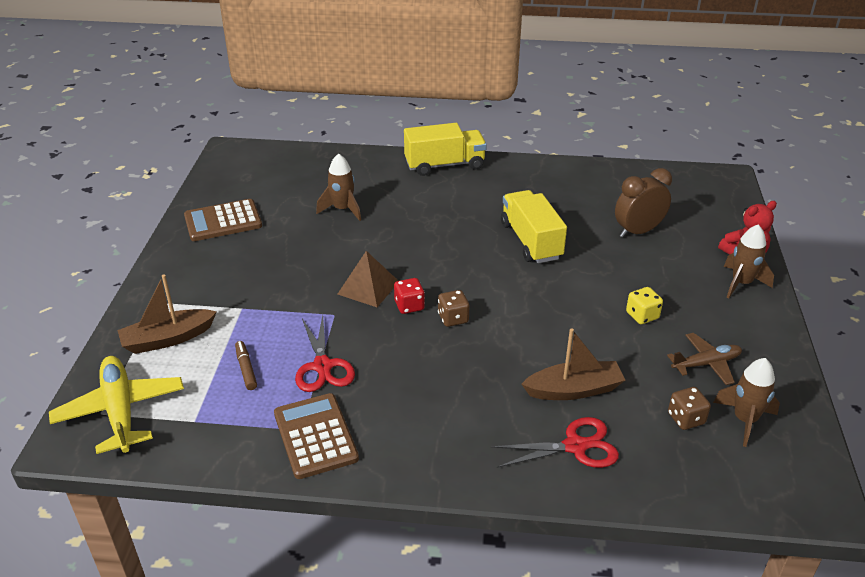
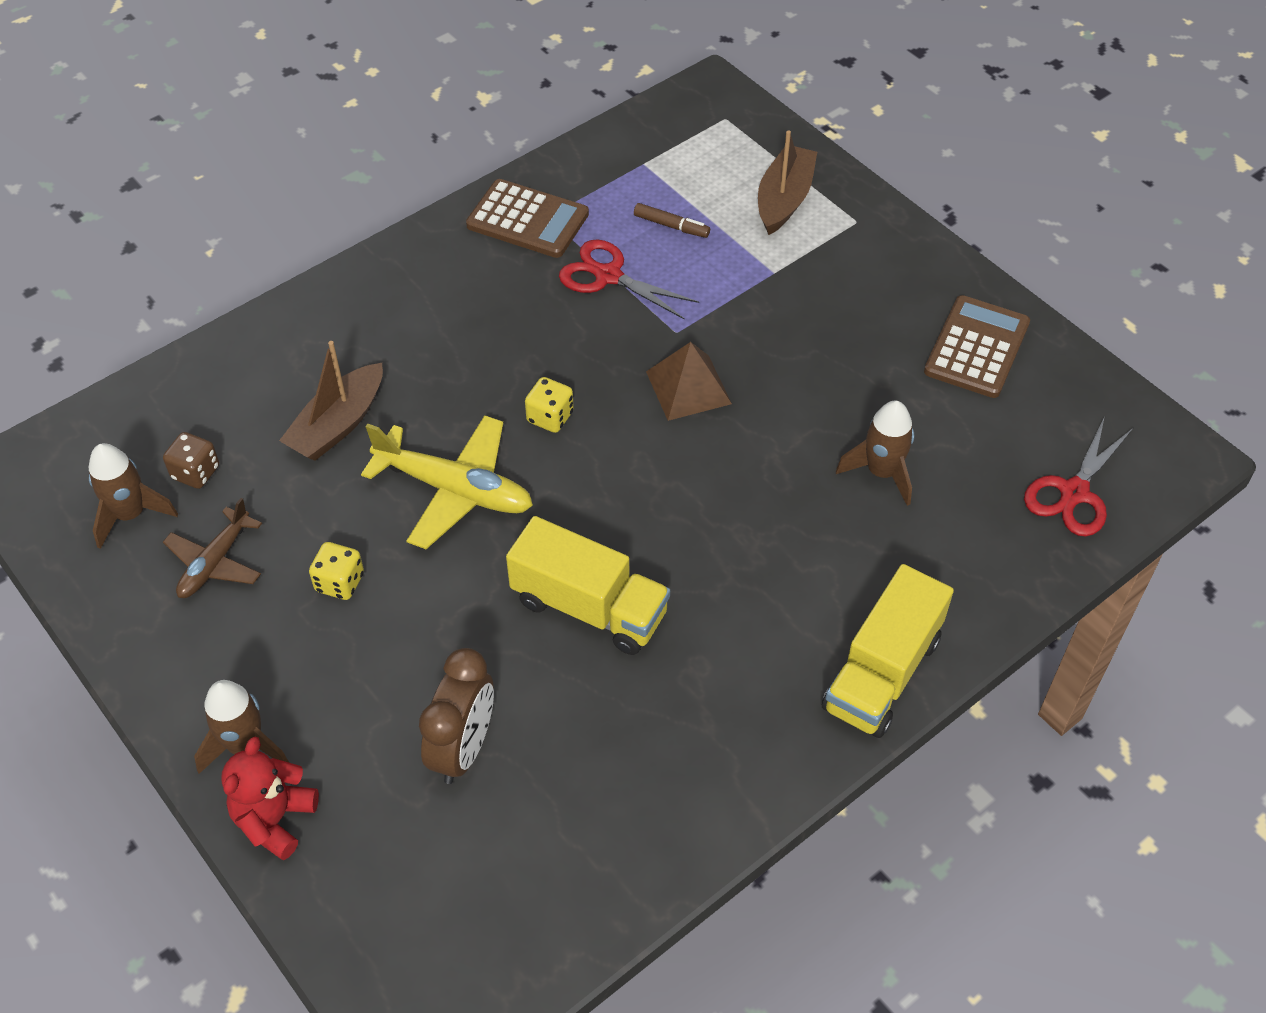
camera: 135 degrees right, 15 degrees up
(120, 411) = (713, 129): yellow plane -> yellow plane (455, 490)
(409, 306) = (615, 398): red dice -> none
(453, 318) = (550, 417): brown dice -> yellow dice
(575, 446) = (286, 367): red scissors -> red scissors (1074, 493)

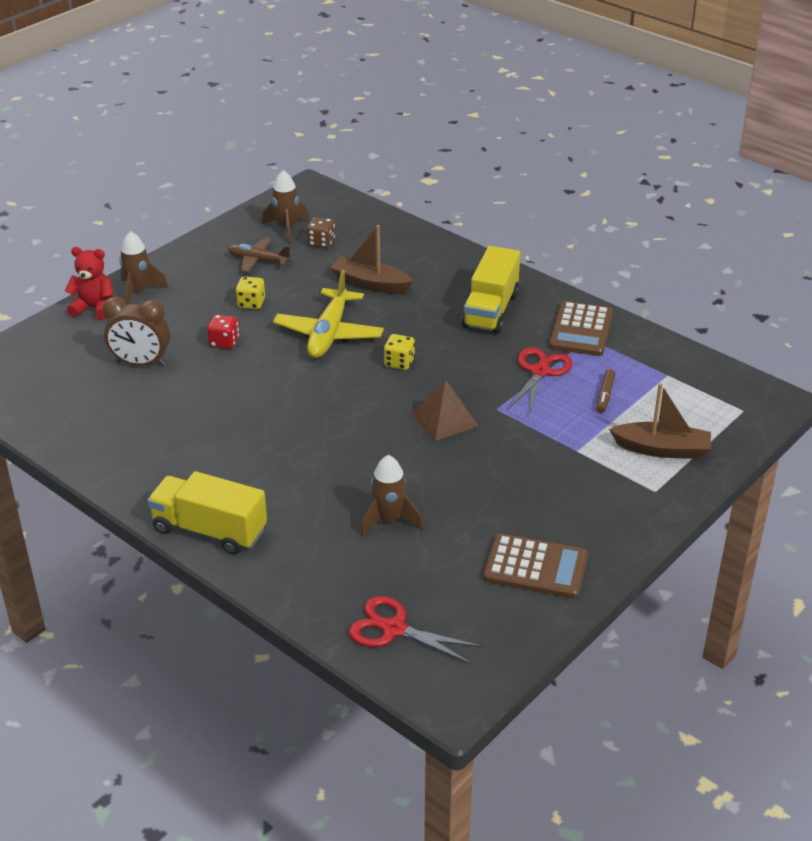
camera: 80 degrees right, 15 degrees down
(438, 627) = (224, 342): none -> red dice
(589, 607) = (246, 397): yellow truck -> yellow truck (490, 310)

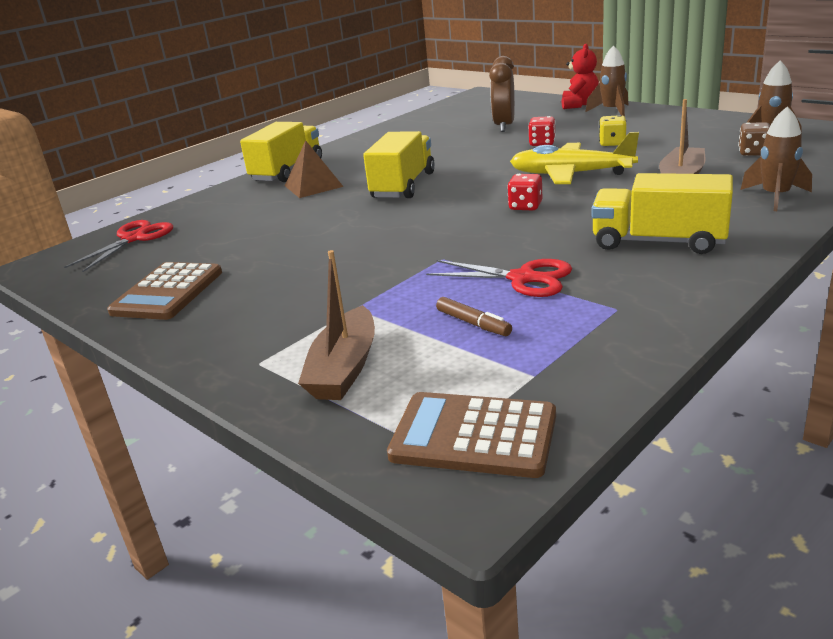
camera: 95 degrees right, 10 degrees down
(258, 260) = (694, 136): brown plane -> none
(311, 434) = (403, 186): none -> yellow truck
(389, 520) = (271, 225): brown rocket -> brown rocket (775, 197)
(399, 363) = (525, 206): yellow dice -> red dice
(444, 419) = (422, 234): brown pyramid -> brown pyramid (313, 186)
(581, 330) = (637, 302): brown calculator -> brown calculator (473, 436)
(605, 395) = (473, 323): brown marker -> brown marker turned 150 degrees counterclockwise

